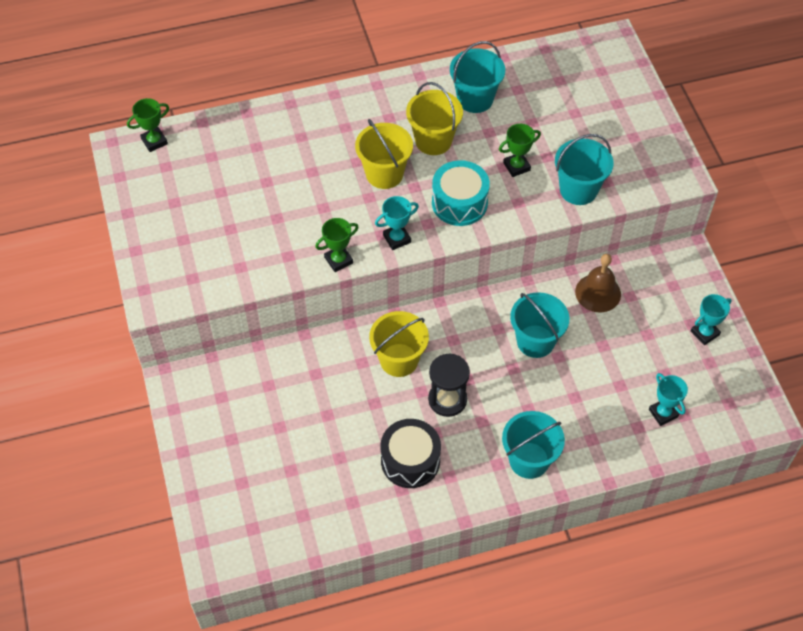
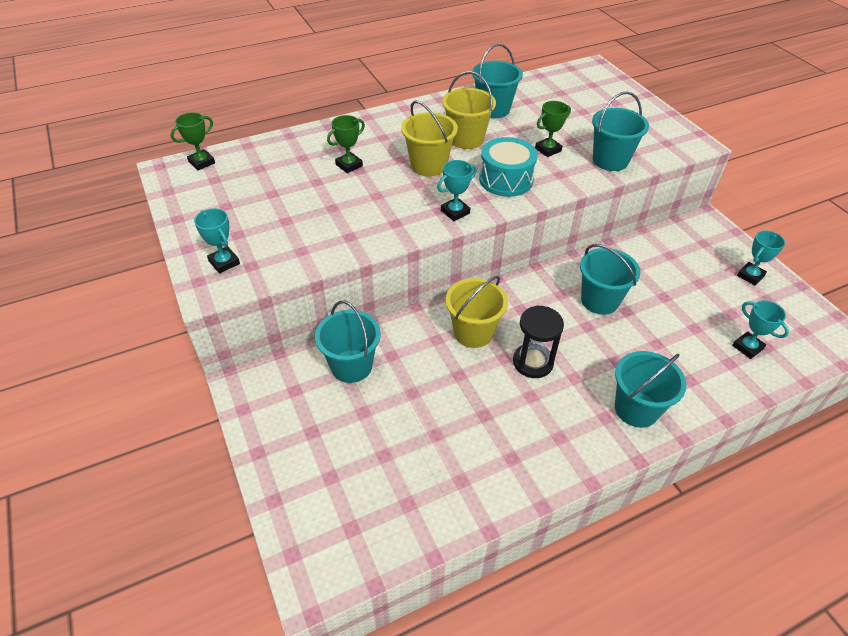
camera: 10 degrees left, 10 degrees down
(168, 271) = (224, 262): none -> turquoise trophy
(276, 380) = (351, 366): none -> turquoise bucket
(338, 260) = (402, 234): green trophy -> green trophy (349, 165)
(410, 461) = (513, 427): black drum -> none
(598, 293) = (640, 255): brown bell -> none

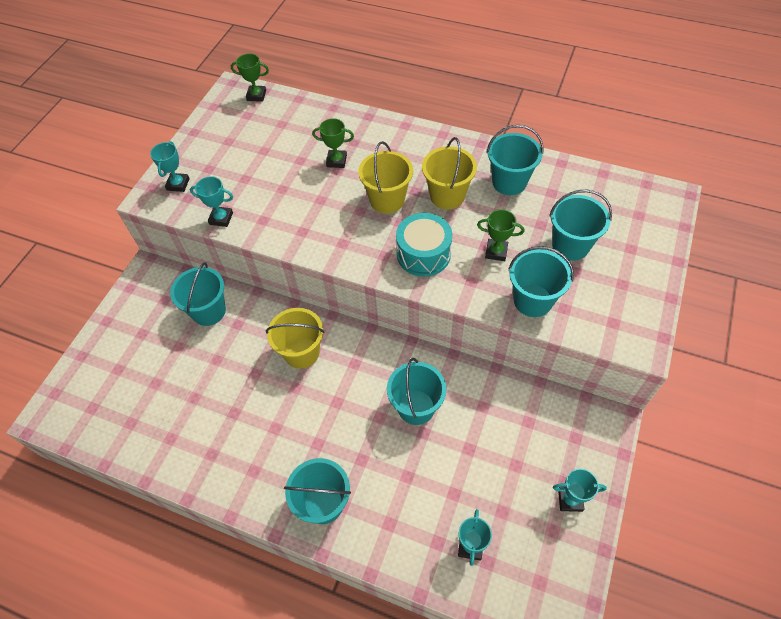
camera: 50 degrees right, 10 degrees up
(455, 212) = (350, 253): turquoise trophy -> turquoise trophy (221, 218)
(533, 362) = (308, 408): black hourglass -> none
(583, 120) = (570, 245): none -> turquoise bucket

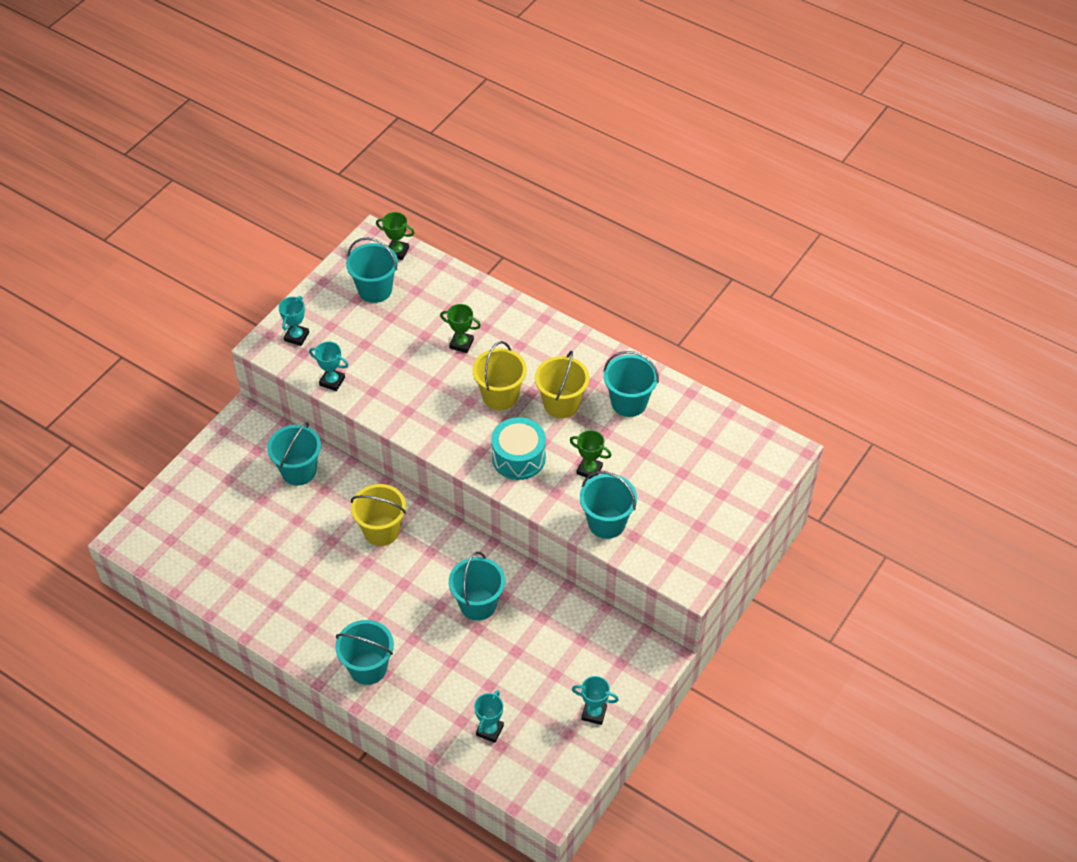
camera: 10 degrees right, 5 degrees down
(570, 245) = (664, 479): turquoise bucket -> turquoise bucket (375, 290)

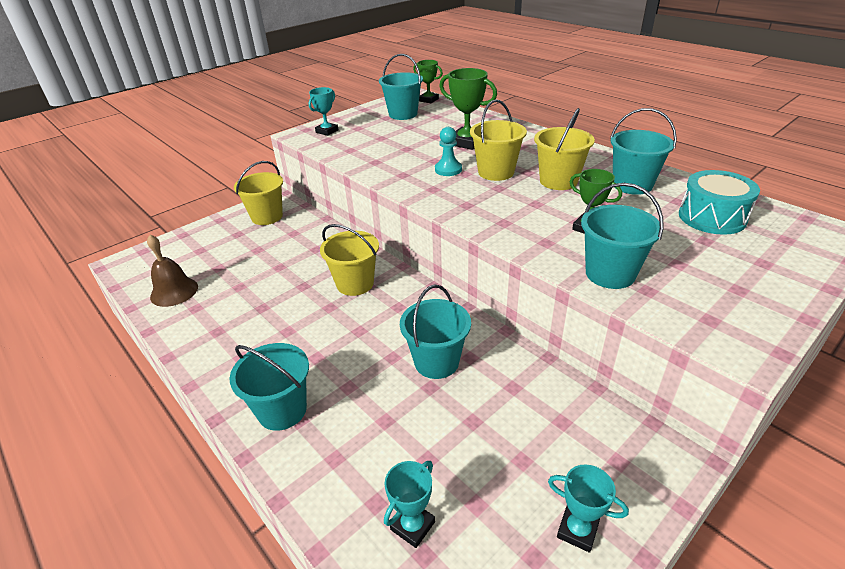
camera: 15 degrees right, 15 degrees down
(206, 567) = (174, 291): none -> brown bell
(248, 448) = (267, 217): none -> yellow bucket
(299, 471) = (300, 234): turquoise bucket -> none
(332, 381) = (342, 154): turquoise trophy -> none
(452, 397) = (448, 169): none -> turquoise pawn
(461, 344) = (467, 142): green trophy -> green trophy, size x1.55
(518, 457) = (507, 212): turquoise drum -> turquoise drum (712, 217)

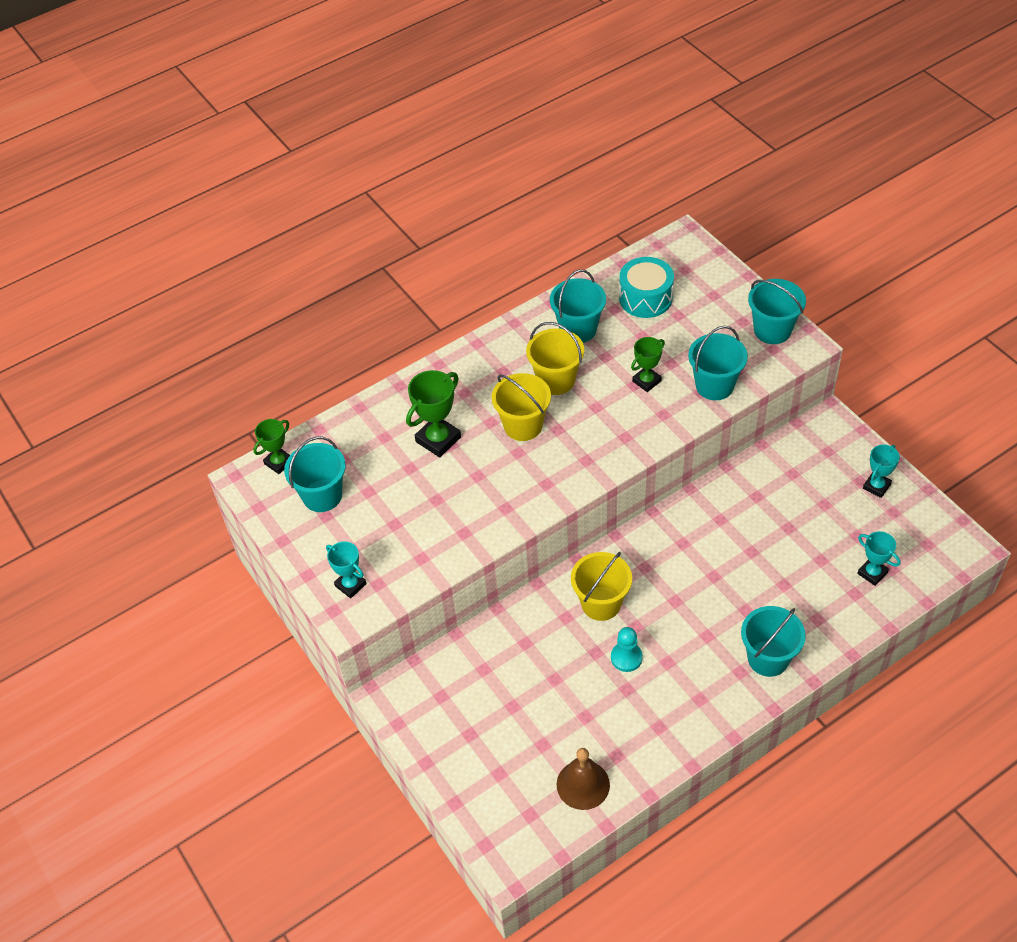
camera: 80 degrees left, 15 degrees up
(267, 217) = (434, 703): yellow bucket -> none
(436, 362) = (723, 544): turquoise bucket -> turquoise bucket (772, 330)
(448, 169) = (505, 465): turquoise pawn -> turquoise pawn (626, 657)

